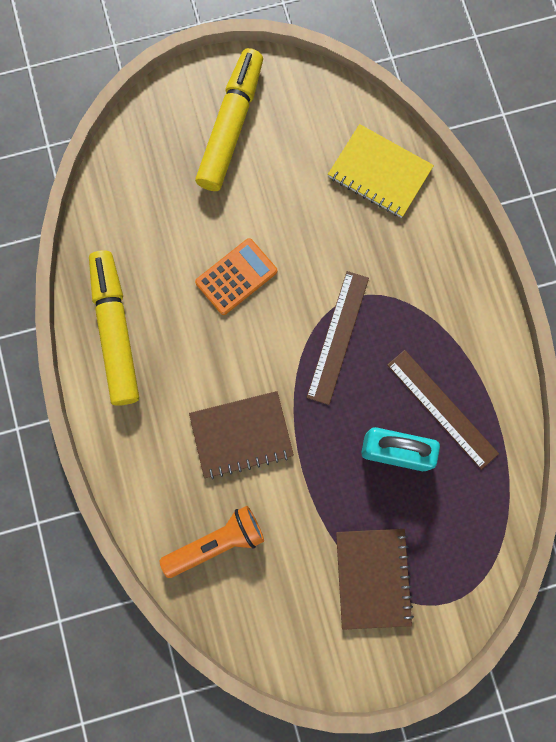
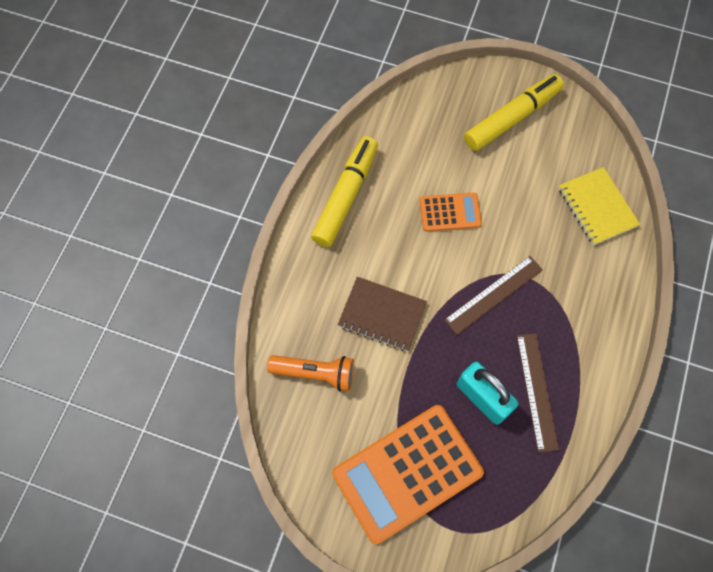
camera: 35 degrees right, 10 degrees down
(373, 578) = (407, 473): brown notebook -> orange calculator

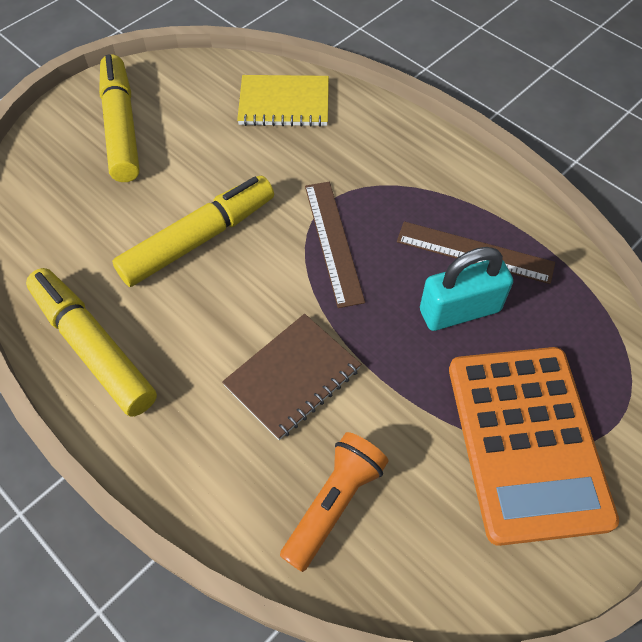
camera: 65 degrees left, 10 degrees down
(450, 212) = (199, 239): orange calculator -> yellow marker

